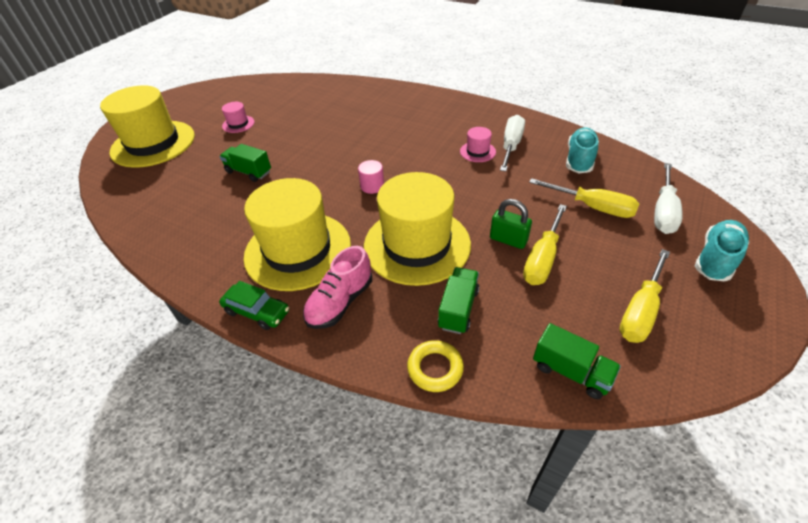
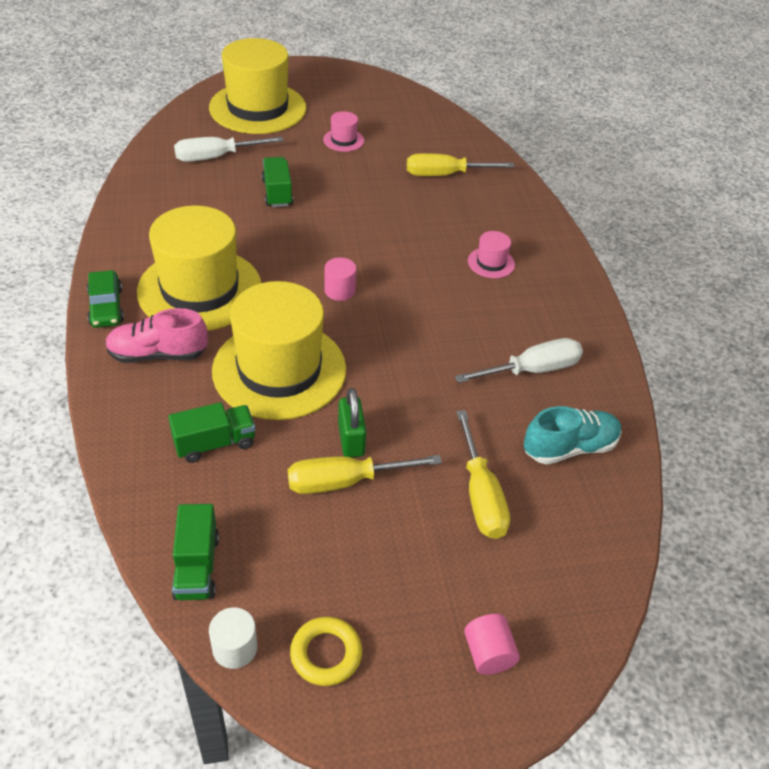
camera: 45 degrees right, 0 degrees up
(435, 368) = (128, 460): yellow ring -> yellow ring (326, 654)
(477, 151) = (488, 345): pink hat -> pink hat (491, 263)
(640, 310) = (332, 600): yellow screwdriver -> yellow screwdriver (445, 175)
(659, 382) = (235, 648): none -> white cylinder
(663, 211) = (540, 571): white screwdriver -> white screwdriver (217, 157)
(716, 259) = (488, 654): turquoise shoe -> pink cylinder

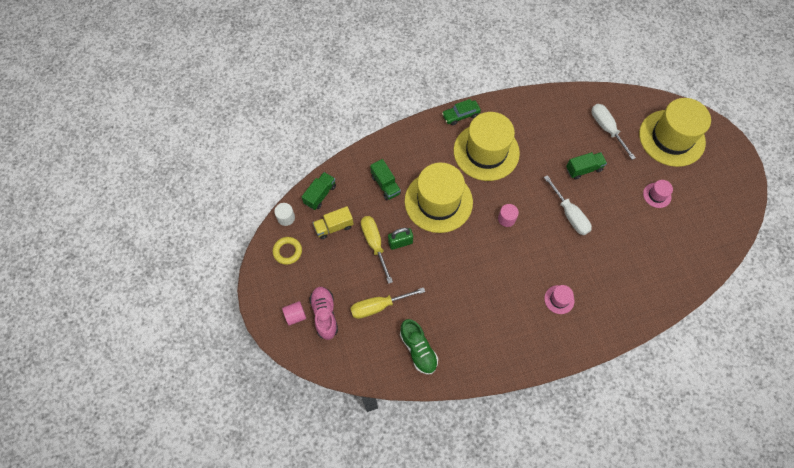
camera: 85 degrees right, 20 degrees up
(158, 354) = (434, 146): pink shoe -> pink shoe (324, 315)
(197, 566) = (320, 195): green truck -> green truck turned 135 degrees clockwise
(286, 549) = (334, 227): none -> yellow truck
(445, 175) = (643, 263): yellow screwdriver -> none
(531, 370) = (471, 328): white screwdriver -> white screwdriver (569, 214)
(569, 447) = (418, 349): turquoise shoe -> green shoe

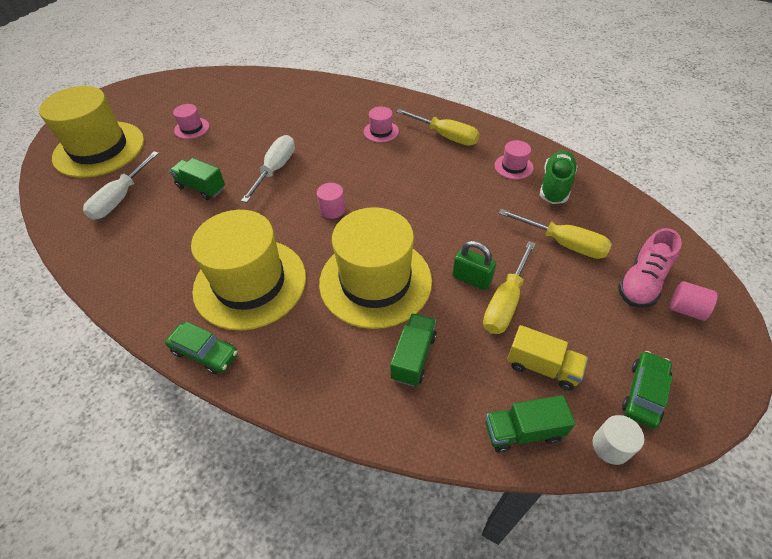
camera: 130 degrees left, 15 degrees down
(287, 251) = (644, 393): yellow ring -> green car
(455, 344) = (513, 166): none -> pink hat
(520, 333) = (445, 136): none -> yellow screwdriver

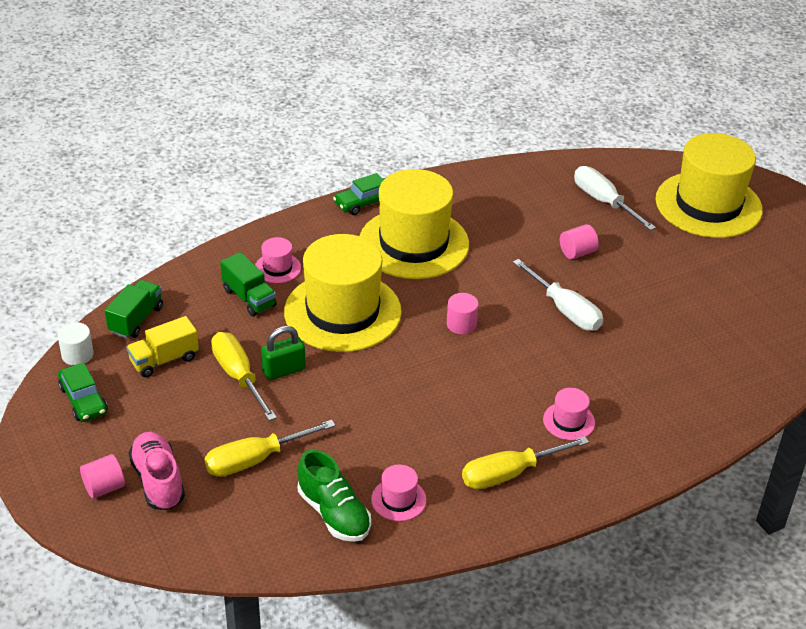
camera: 120 degrees right, 10 degrees down
(192, 128) = (701, 275): pink hat -> pink hat (277, 268)
(201, 188) = (577, 252): green truck -> pink cylinder

